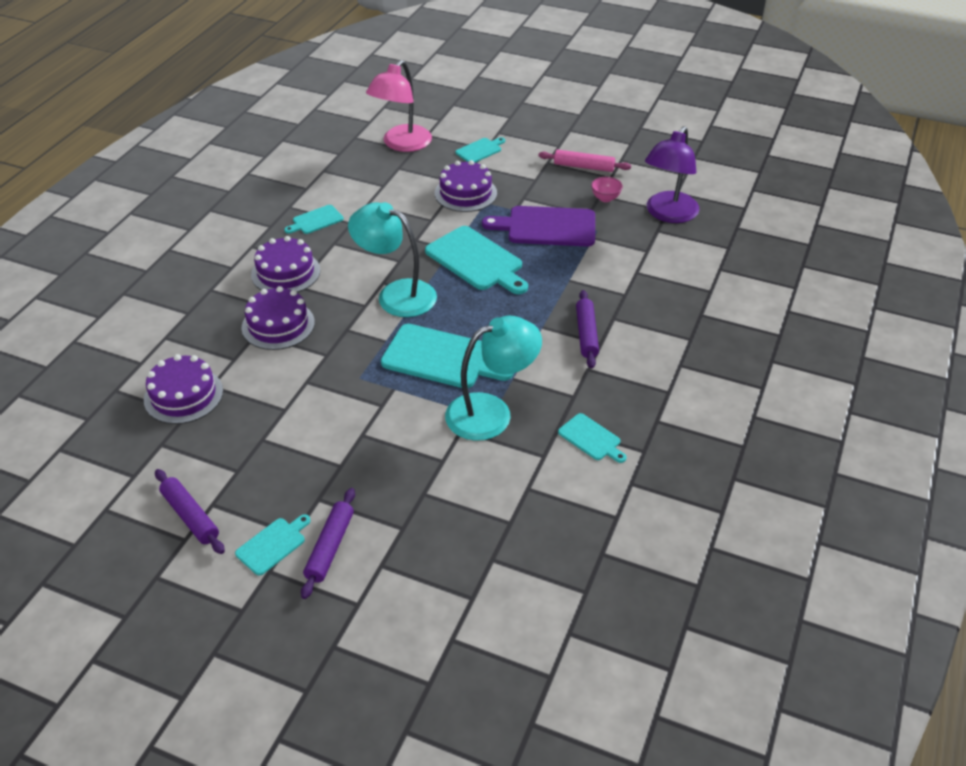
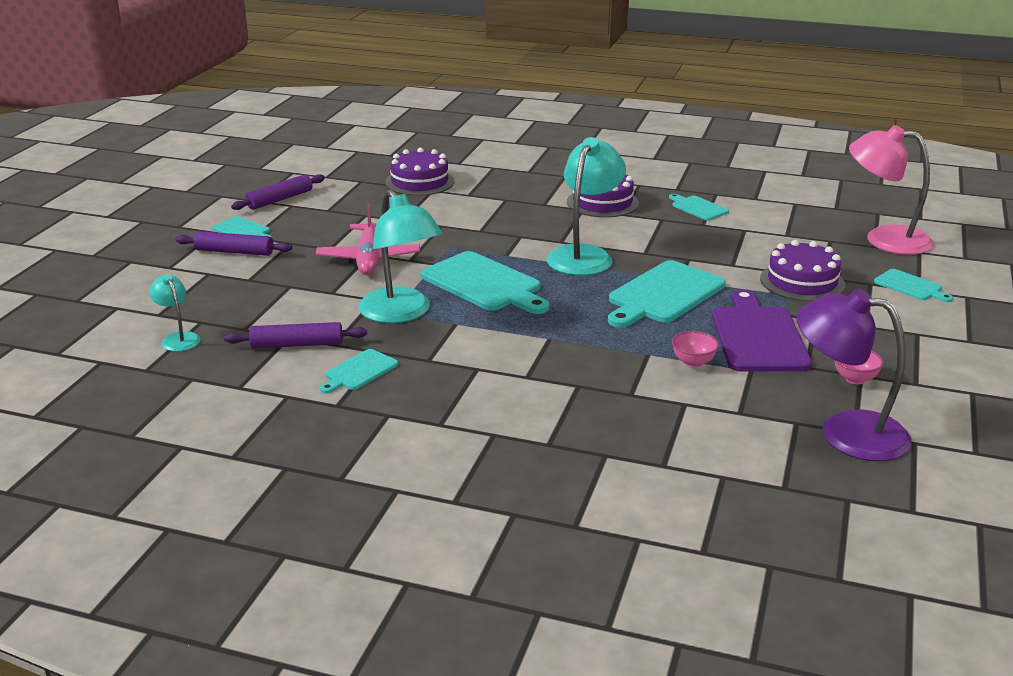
camera: 85 degrees right, 15 degrees down
(278, 325) = (520, 207): purple cake -> none
(372, 435) = (368, 258): none -> pink plane
(441, 358) = (484, 284): turquoise cutting board -> turquoise cutting board turned 60 degrees counterclockwise
(525, 574) = (178, 338): none -> turquoise lamp
(582, 261) = (693, 362): none -> pink bowl
(584, 167) = (928, 361): pink rolling pin -> none
(586, 334) = (542, 367): purple rolling pin -> purple rolling pin (297, 344)

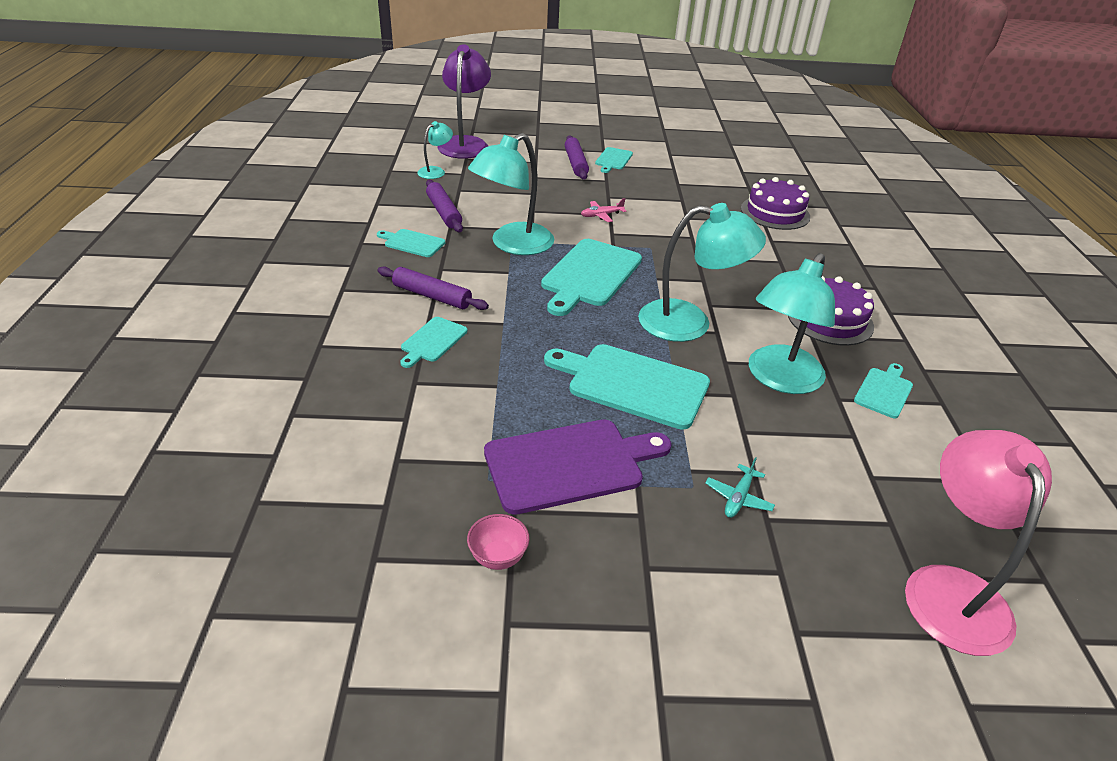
camera: 70 degrees right, 10 degrees up
(280, 199) = (680, 162): purple rolling pin -> purple rolling pin (432, 296)
(368, 258) = (601, 215): pink plane -> pink plane, size x0.48
(673, 238) = (779, 379): none -> turquoise lamp
(693, 362) = (490, 418): pink bowl -> none
(802, 282) = (738, 498): purple cake -> turquoise plane
(845, 432) = (371, 550): purple lamp -> purple lamp (465, 143)
(910, 286) = (803, 622): turquoise cutting board -> turquoise cutting board (432, 341)

